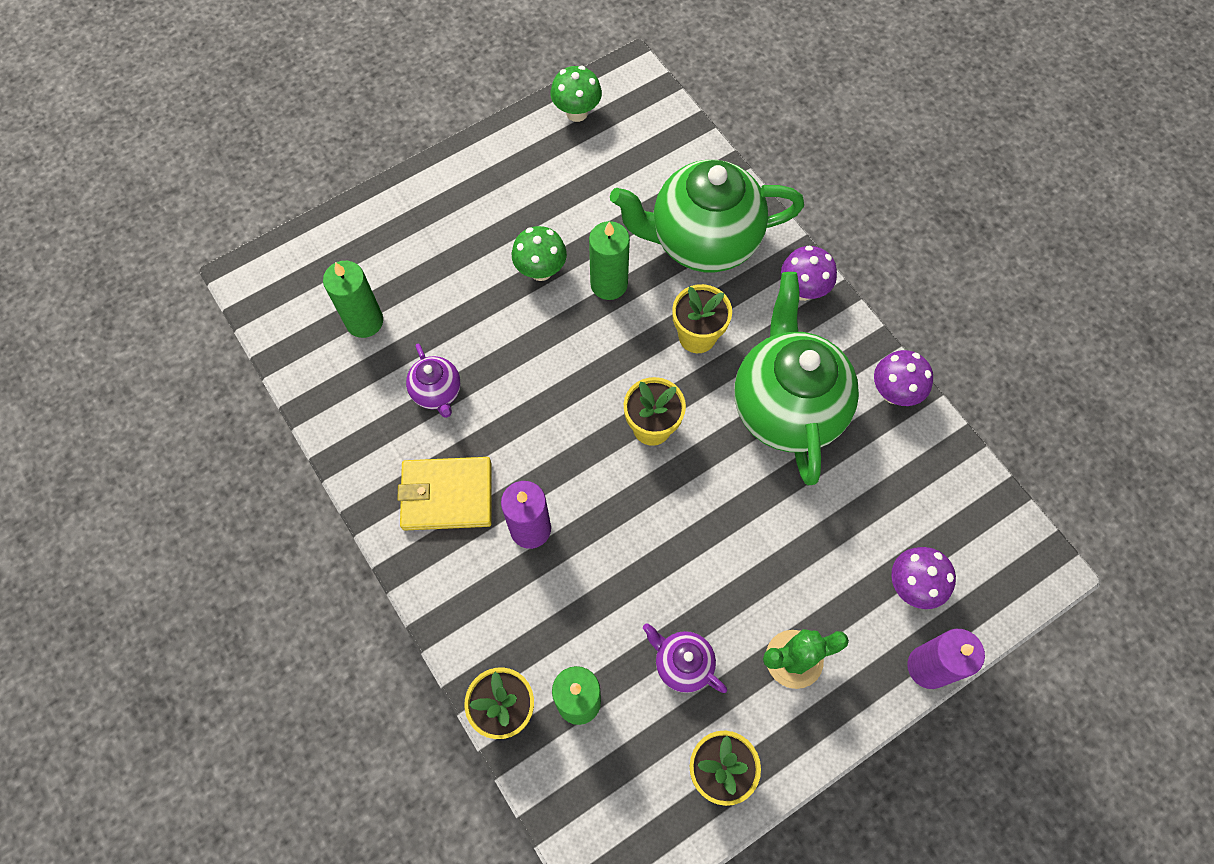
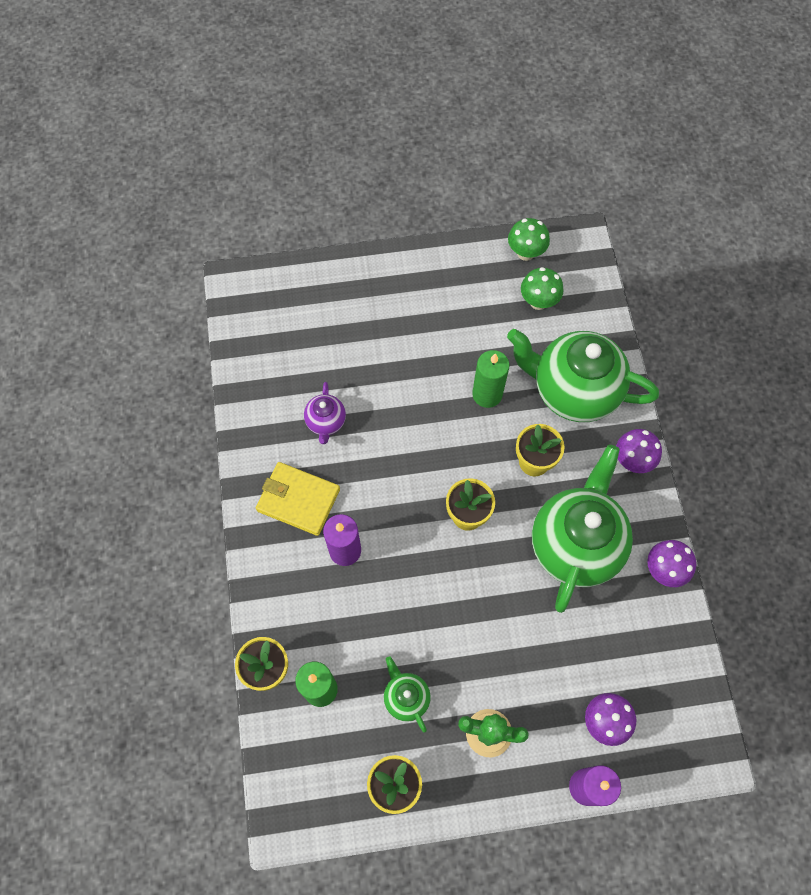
camera: 25 degrees right, 0 degrees up
(364, 321) = (299, 348): green candle -> none
(541, 270) = (442, 363): green mushroom -> green mushroom (538, 302)
(682, 664) = (406, 697): purple teapot -> green teapot

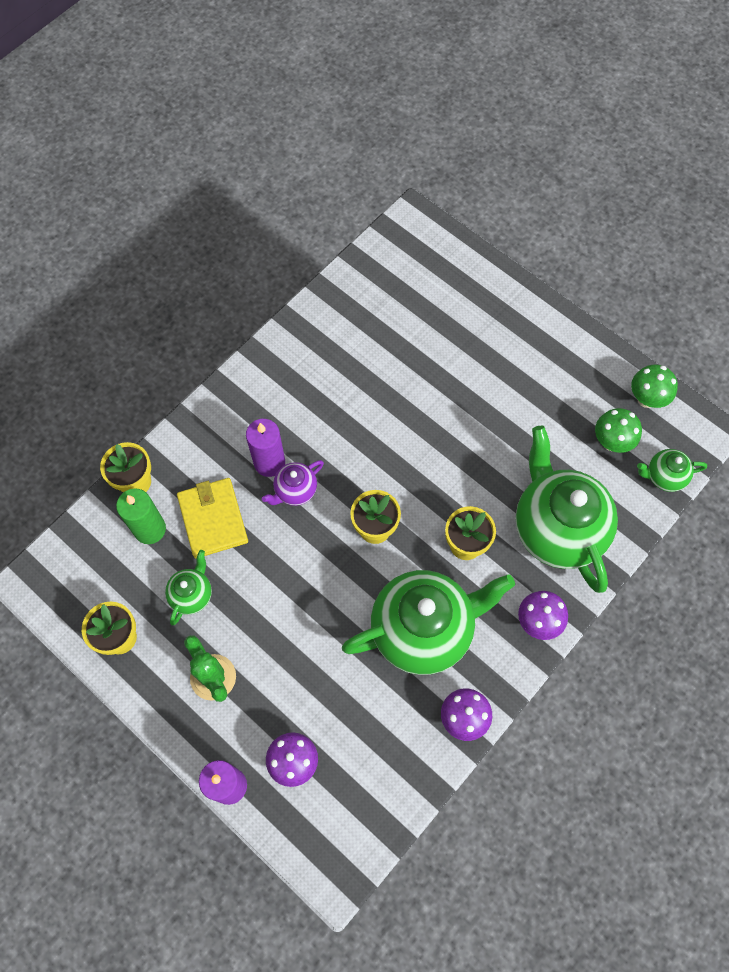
camera: 50 degrees right, 0 degrees up
(298, 500) = (281, 399): yellow wallet -> yellow wallet (213, 519)
(326, 422) = (359, 369): purple teapot -> purple teapot (295, 491)
(487, 394) = (491, 465): green candle -> none
(593, 291) = (664, 476): none -> green teapot

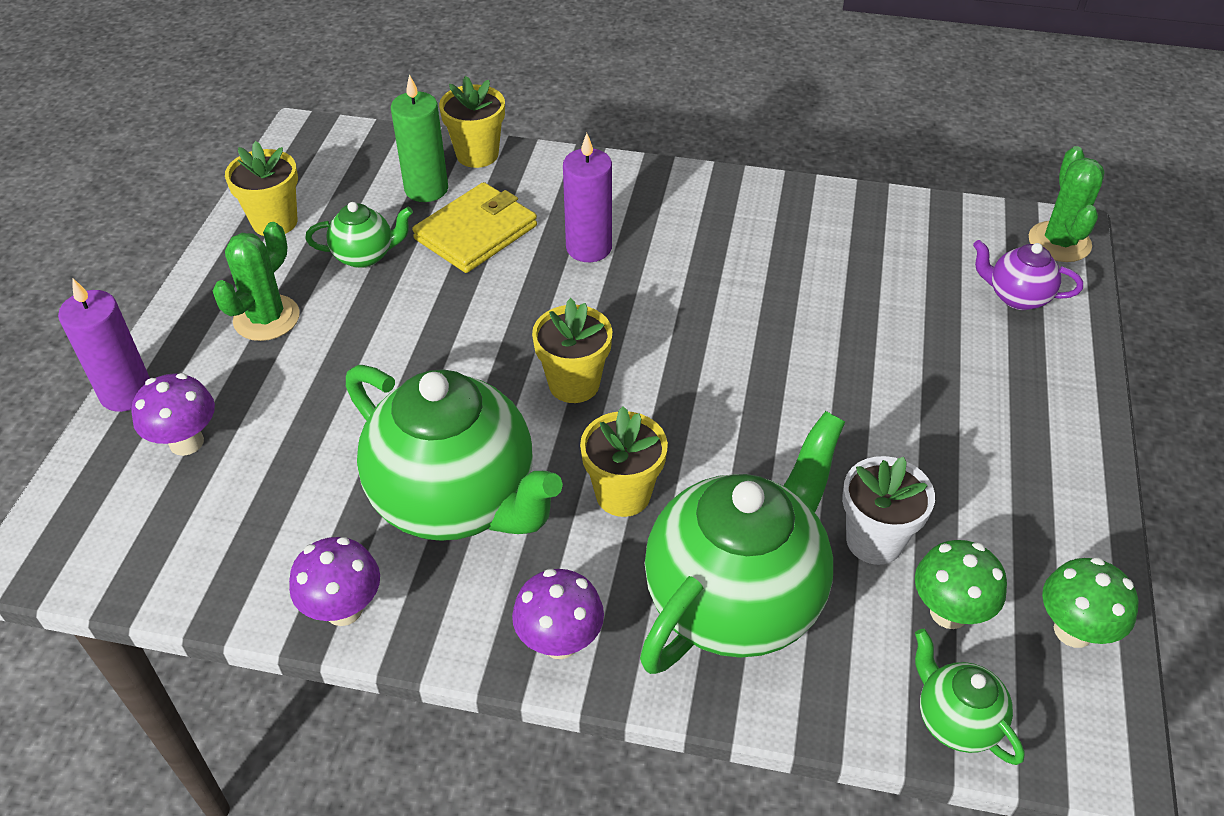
camera: 60 degrees right, 20 degrees down
(295, 491) = (568, 286): purple teapot -> purple teapot (1017, 297)
(420, 227) = (1059, 242): none -> green cactus
(557, 447) = (874, 540): none -> white flower pot

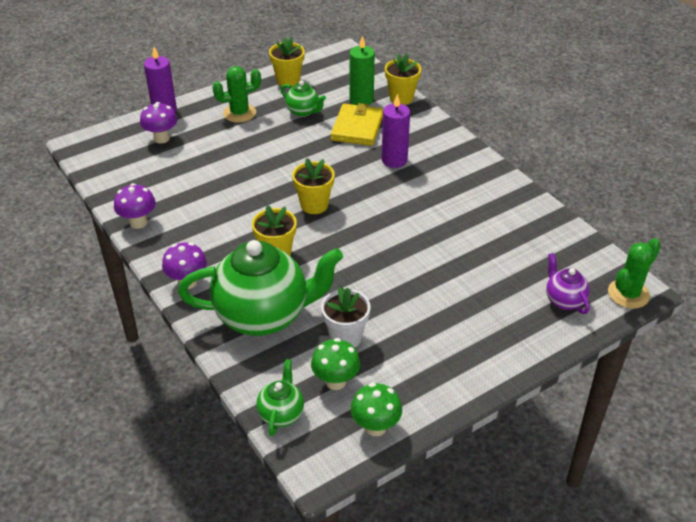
camera: 45 degrees right, 5 degrees down
(456, 500) = (218, 215): green teapot -> none
(476, 232) = (357, 127): yellow wallet -> yellow wallet turned 75 degrees counterclockwise

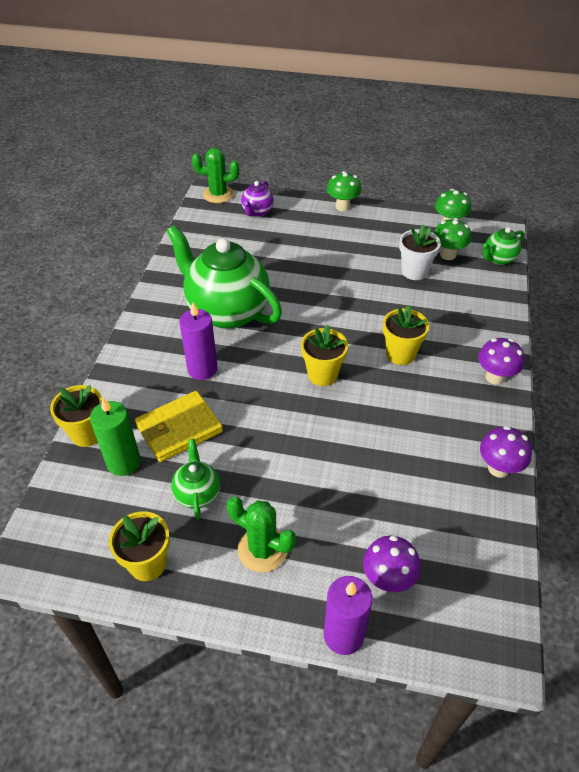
camera: 135 degrees left, 5 degrees up
(263, 316) = (456, 316): green teapot -> green teapot (227, 312)
(505, 368) = (342, 207): none -> green mushroom

